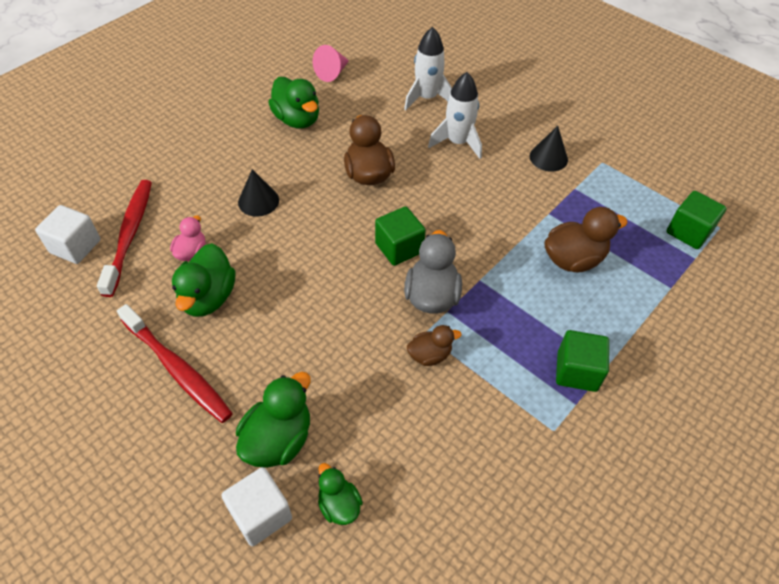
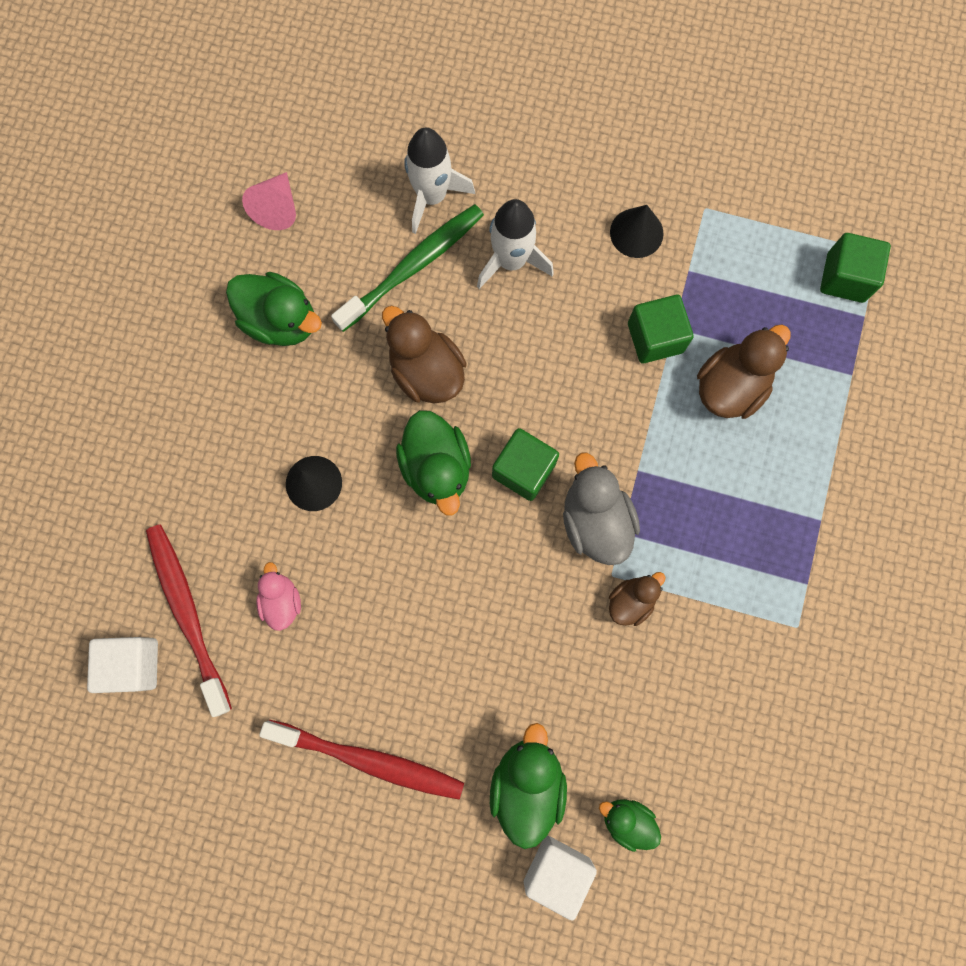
camera: 25 degrees left, 25 degrees up
(208, 297) = (342, 653): green duck -> green duck (436, 468)
(394, 124) = (413, 266): none -> green toothbrush
(577, 371) = (793, 542): green cube -> green cube (655, 338)

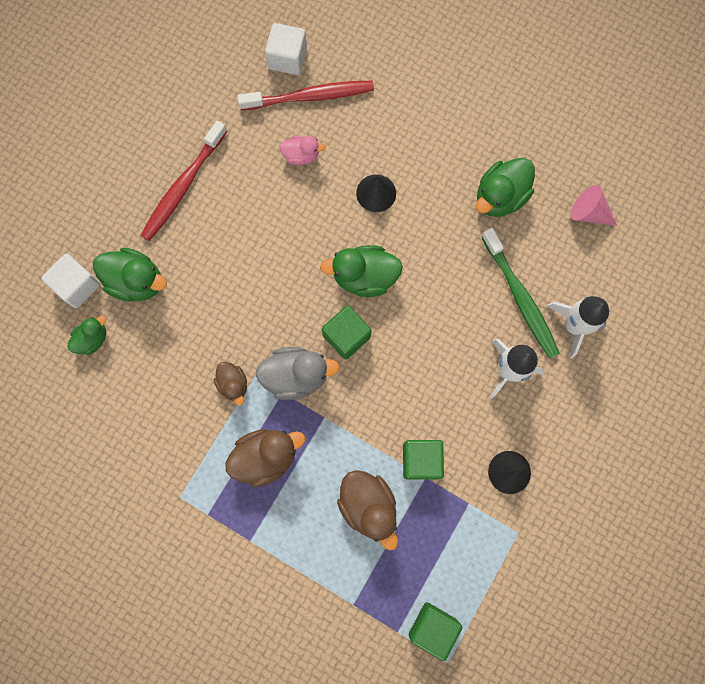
camera: 105 degrees right, 0 degrees up
(426, 372) = (437, 287): brown duck -> brown duck (266, 457)

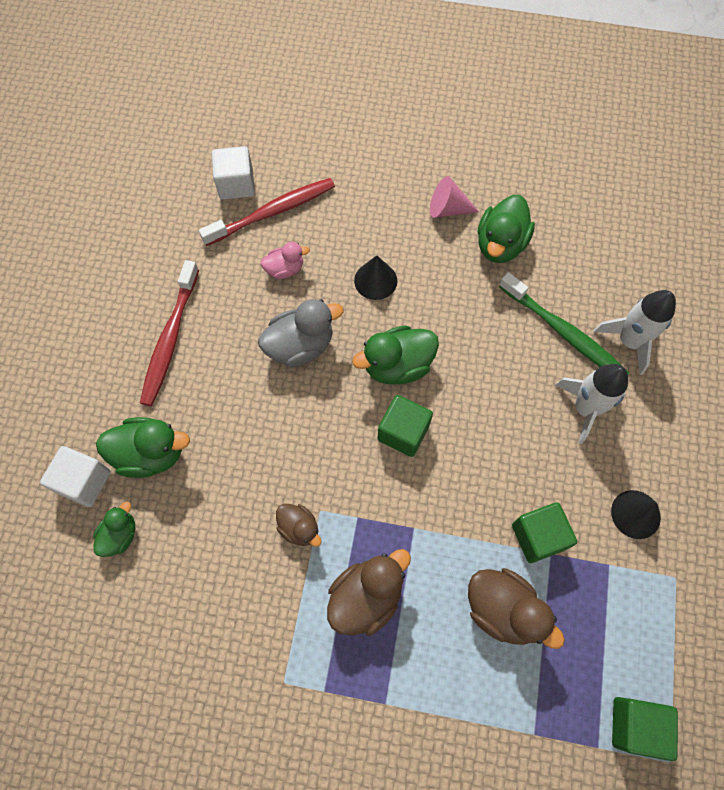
camera: 20 degrees left, 10 degrees down
(296, 376) = (365, 494): grey duck -> grey duck (300, 346)
(589, 213) = (591, 232): pink cone -> pink cone (447, 209)

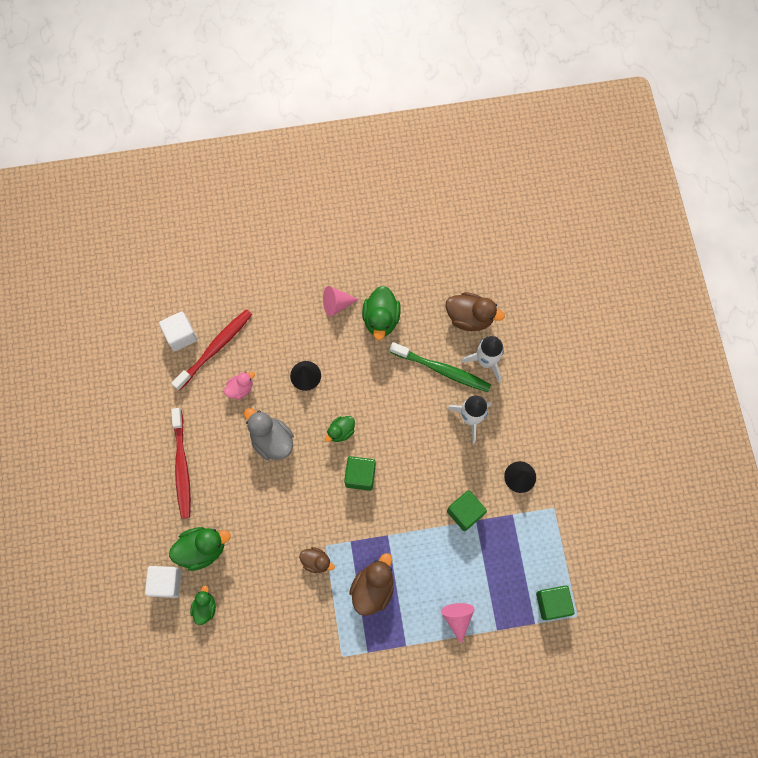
camera: 20 degrees left, 5 degrees up
(300, 346) = (272, 440): grey duck -> grey duck turned 90 degrees counterclockwise
(397, 366) = (341, 431): green duck -> green duck, size x0.59
(478, 691) = (457, 618): none -> pink cone
(503, 609) = (457, 565): brown duck -> brown duck (469, 317)

